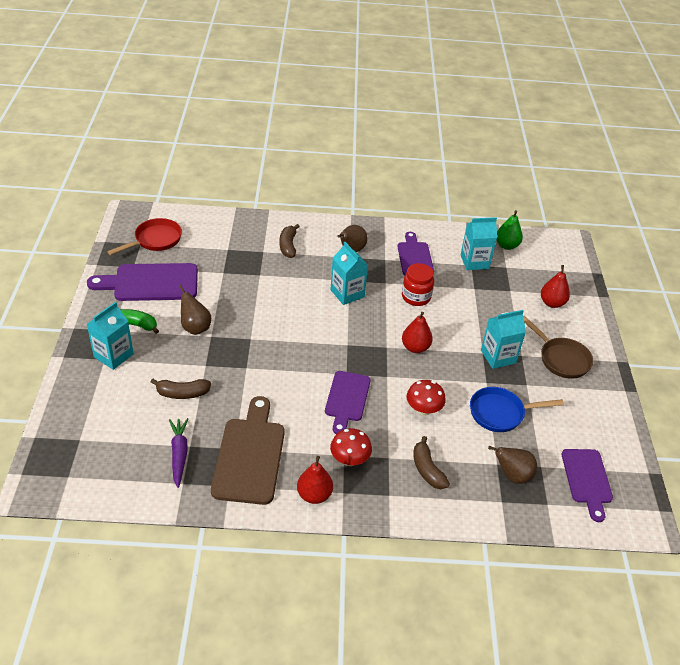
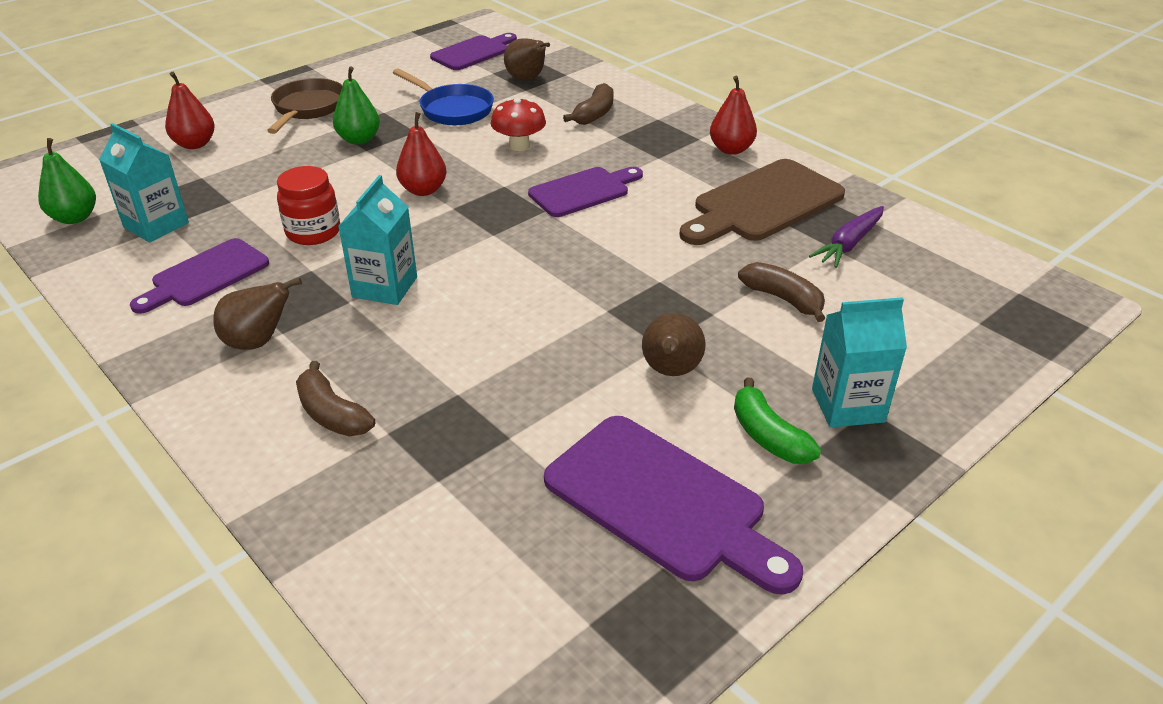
camera: 130 degrees left, 5 degrees down
(155, 240) = (548, 609): red pan -> none
(288, 246) = (332, 414): brown banana -> brown banana turned 90 degrees clockwise
(349, 459) = (658, 152): red mushroom -> none
(498, 356) = (359, 140): turquoise carton -> green pear

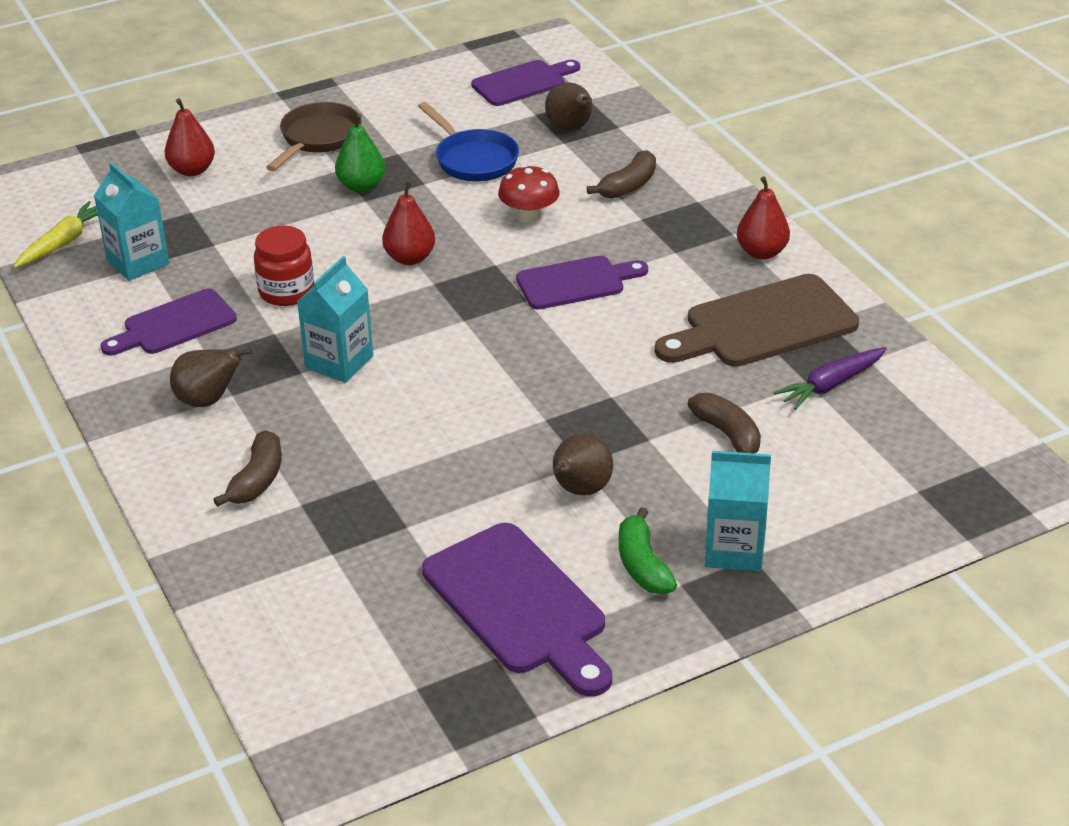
camera: 15 degrees right, 0 degrees up
(75, 218) = (63, 243): green pear -> yellow carrot
(332, 414) = (257, 479): brown banana -> brown banana turned 135 degrees counterclockwise

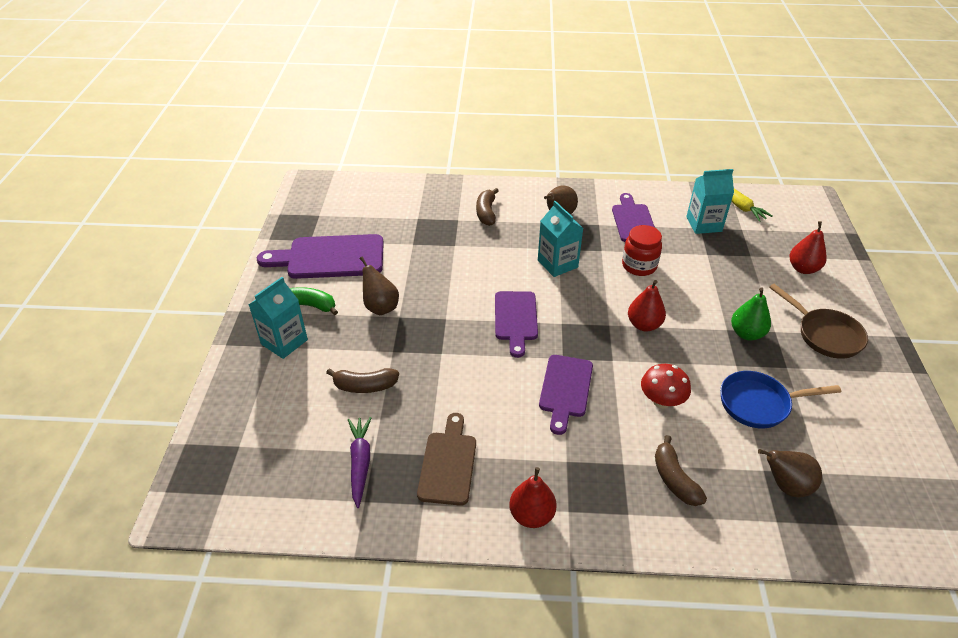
camera: 120 degrees right, 5 degrees up
(257, 479) = (486, 213): brown banana -> brown banana turned 45 degrees clockwise
(523, 83) = (884, 490): purple cutting board -> purple cutting board (515, 319)
(762, 324) = (448, 463): brown cutting board -> brown cutting board, size x0.66

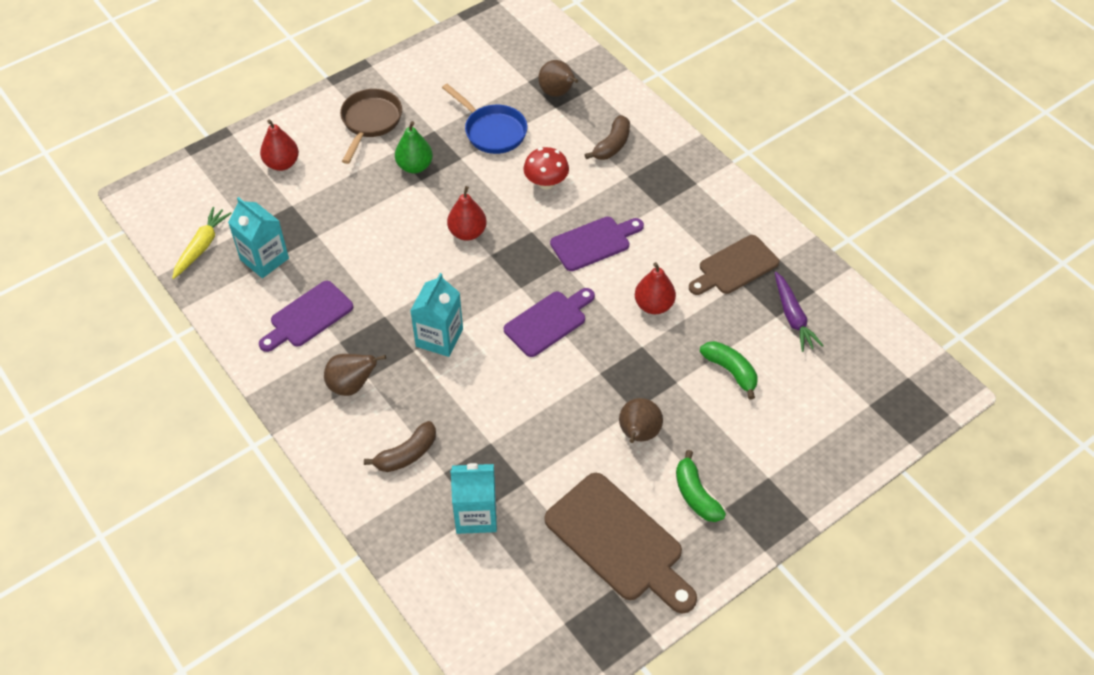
camera: 130 degrees left, 10 degrees up
(284, 342) = (755, 473): turquoise carton -> turquoise carton (476, 515)
(330, 257) = (618, 542): purple cutting board -> brown cutting board
(360, 463) = (793, 317): purple carrot -> purple carrot turned 60 degrees counterclockwise
(365, 386) = (730, 371): brown banana -> green banana
(531, 515) = (720, 199): red pear -> red pear (653, 305)
(639, 266) = (384, 275): red jar -> none

